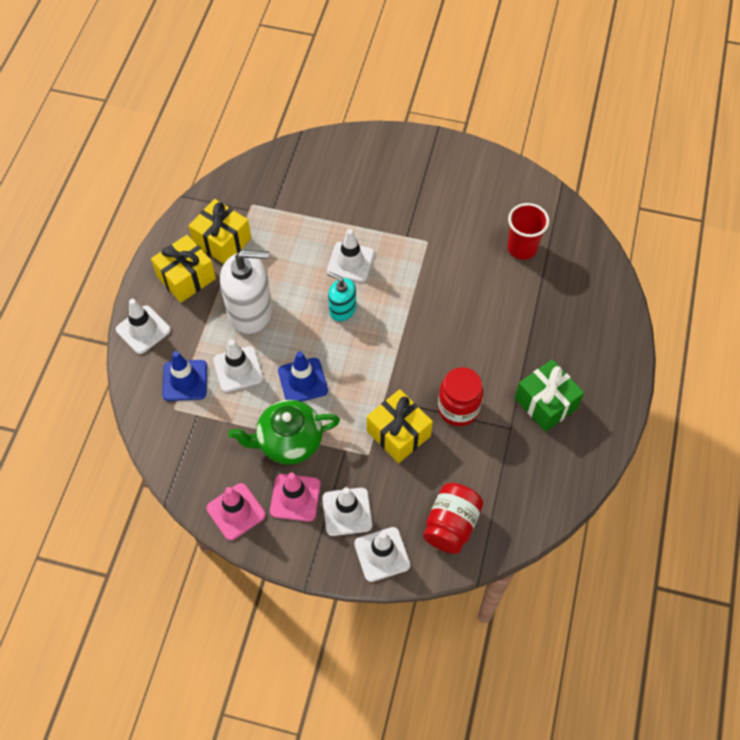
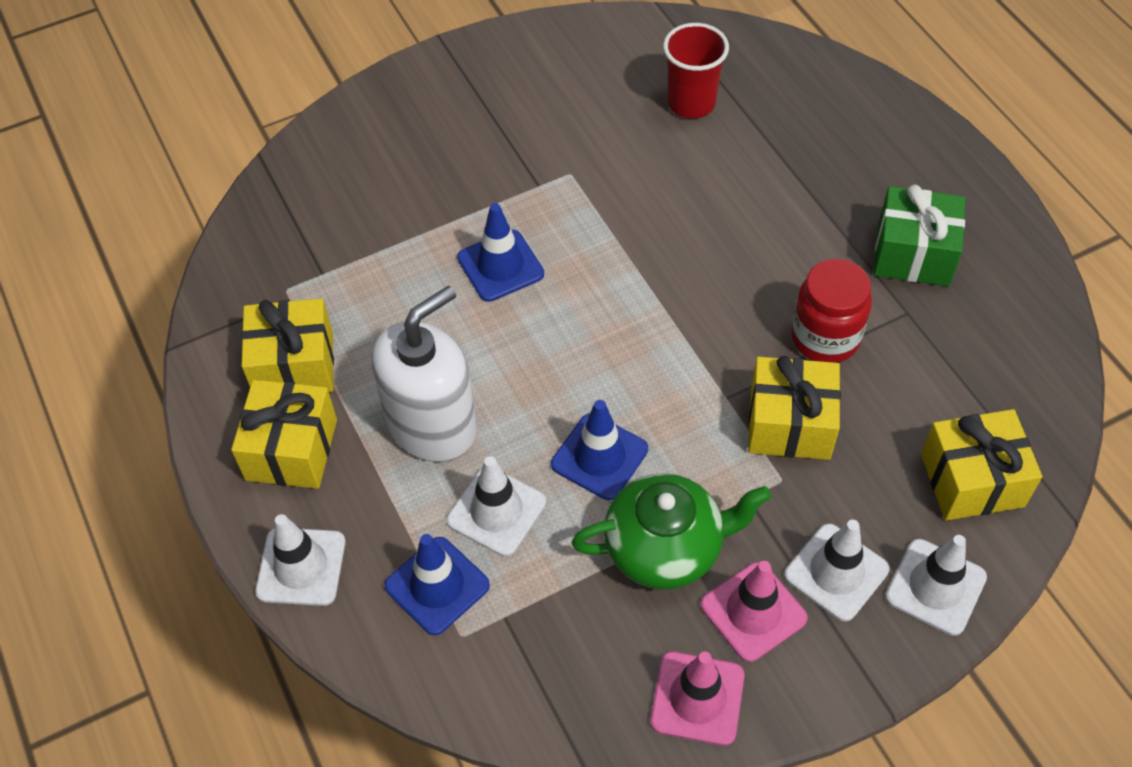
camera: 40 degrees left, 5 degrees down
(288, 441) = (665, 548): green teapot -> green teapot turned 135 degrees counterclockwise
(342, 309) = (553, 330): turquoise soap dispenser -> none
(350, 262) = (500, 266): white traffic cone -> blue traffic cone
(451, 525) = (972, 480): red jar -> yellow gift

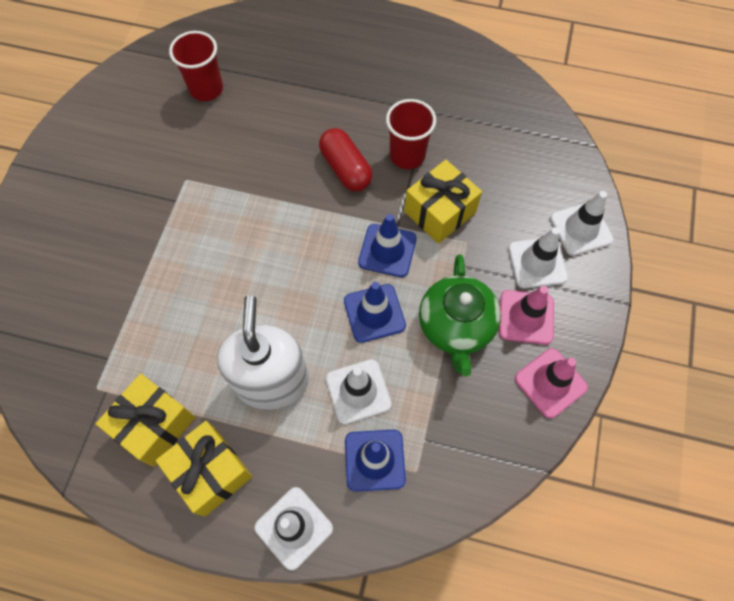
camera: 50 degrees left, 10 degrees up
(500, 266) = (207, 262): blue traffic cone -> blue traffic cone (387, 250)
(665, 548) = (456, 327): green teapot -> green teapot turned 150 degrees clockwise
(741, 295) = (345, 169): none -> red capsule
(825, 338) = (407, 155): red jar -> red cup
(913, 254) = (399, 80): green gift -> none
(972, 480) = (540, 166): yellow gift -> none

